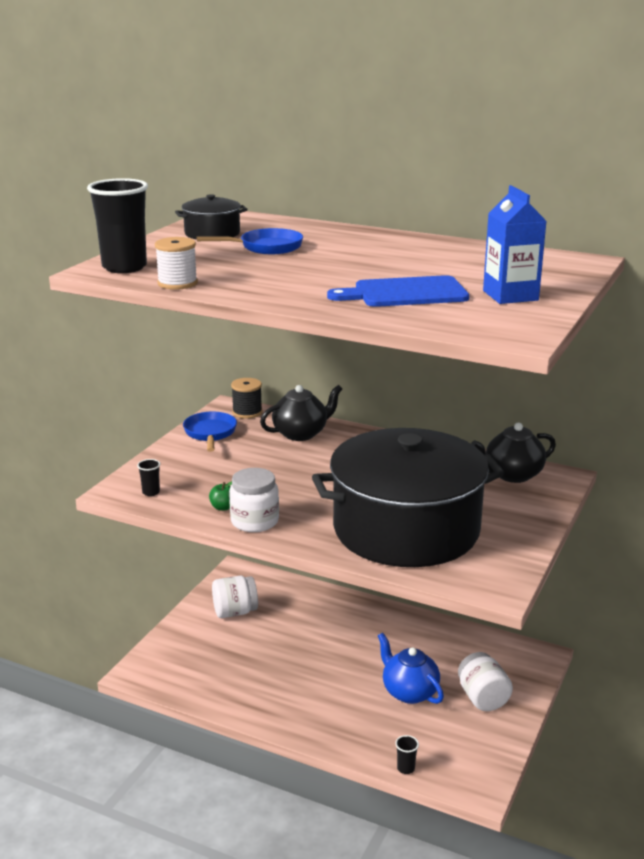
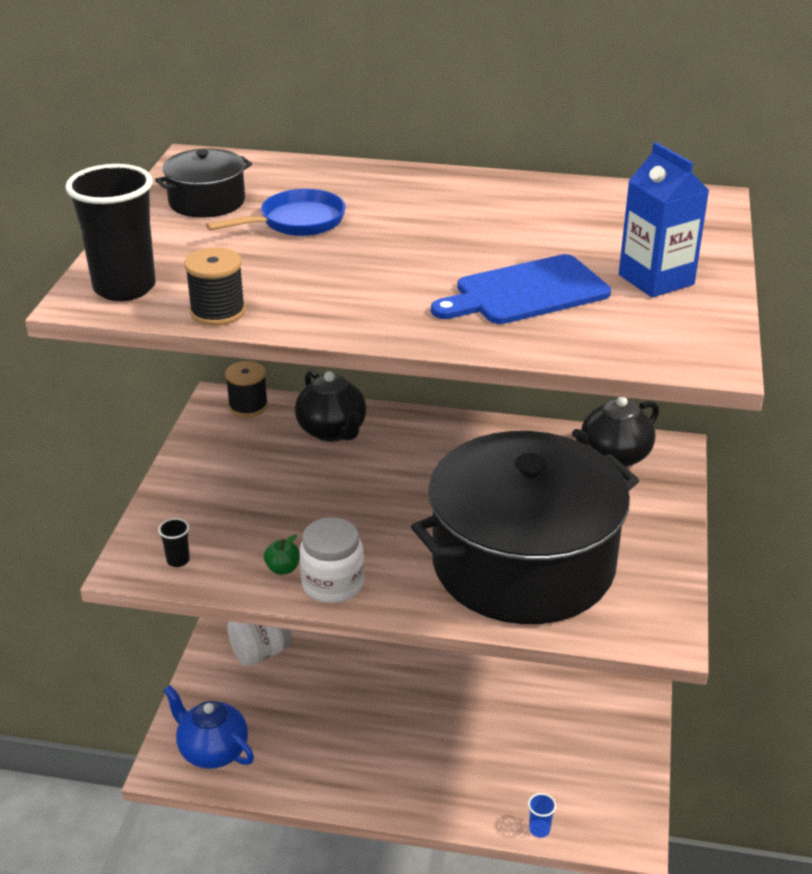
camera: 15 degrees left, 10 degrees up
(177, 283) = (218, 312): white spool -> black spool
(210, 433) = (214, 449): blue pan -> none
(301, 433) = (332, 431): black teapot -> black teapot turned 105 degrees clockwise
(406, 768) = (539, 829): black cup -> blue cup
(409, 692) = (509, 724): blue teapot -> blue teapot (212, 750)
(482, 698) = (595, 715): white jar -> none

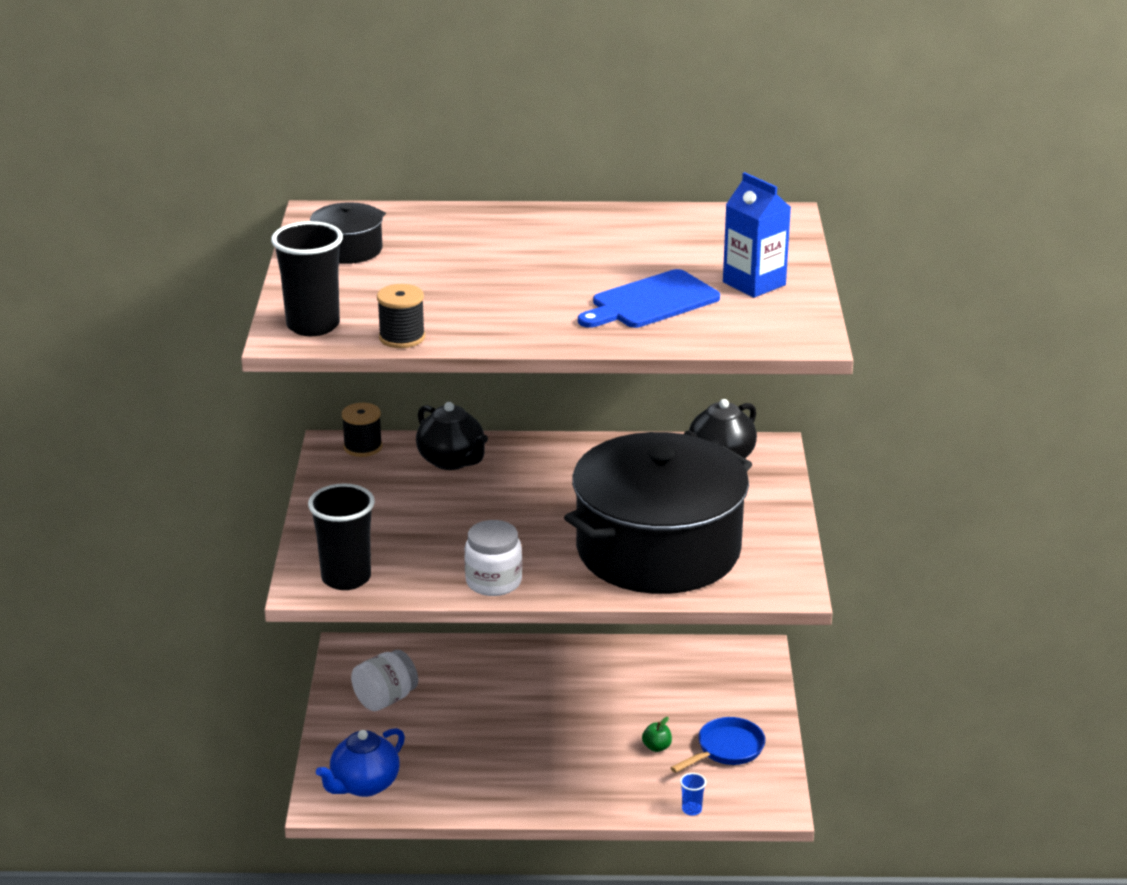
camera: 10 degrees left, 5 degrees down
(178, 560) = (346, 578): black cup -> black cup, size x2.33
(212, 750) = (364, 785): blue teapot -> blue teapot turned 75 degrees counterclockwise
(283, 569) = (444, 575): green apple -> green apple (656, 747)
(296, 222) = (436, 261): blue pan -> blue pan (726, 749)

